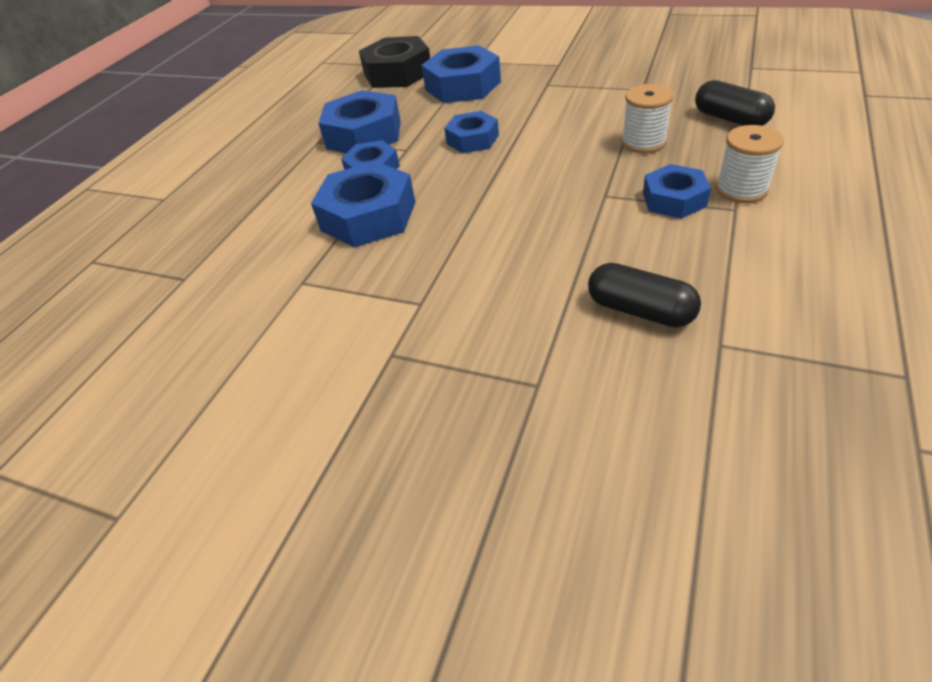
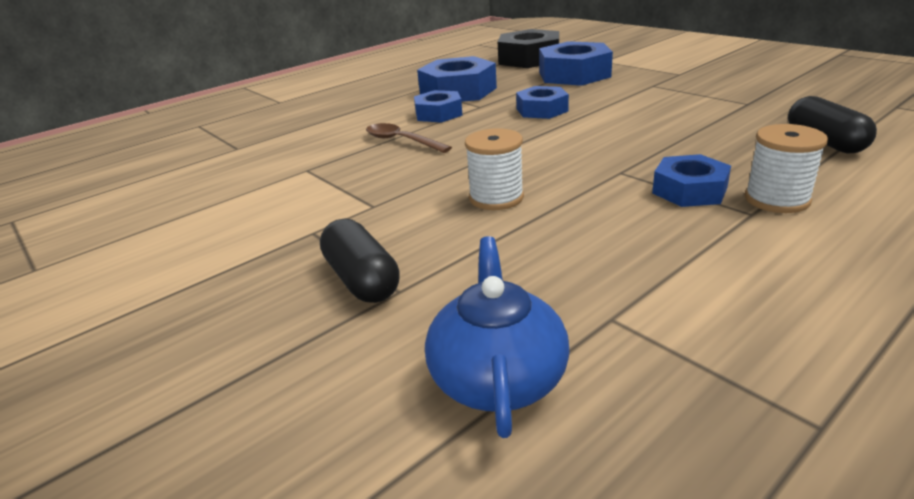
camera: 25 degrees right, 15 degrees down
(368, 216) = (401, 141): blue nut -> brown spoon
(640, 310) = (556, 265): black capsule -> black capsule (362, 279)
(643, 142) = (704, 142): white spool -> white spool (496, 197)
(689, 430) = (498, 377): none -> blue teapot

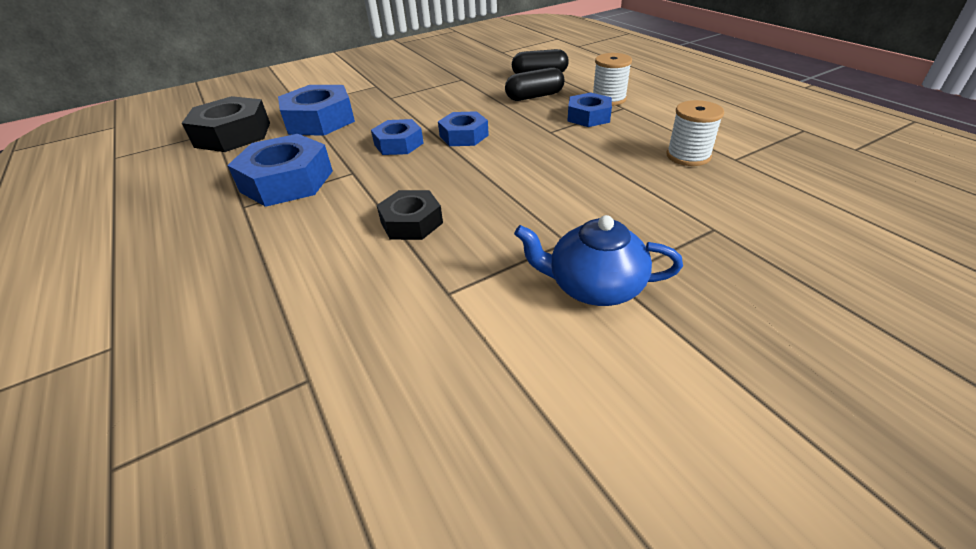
camera: 80 degrees left, 10 degrees up
(362, 279) = (699, 246): black capsule -> black capsule (534, 96)
(401, 141) = (411, 222): brown spoon -> black nut
(438, 114) = (349, 196): blue nut -> blue nut (464, 136)
(496, 197) = (574, 179): white spool -> white spool (688, 156)
(498, 377) = (799, 196): blue teapot -> blue teapot (594, 286)

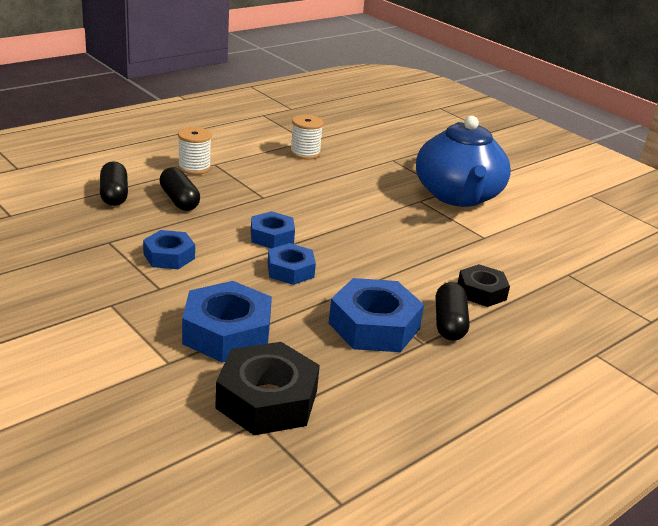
camera: 105 degrees left, 10 degrees down
(261, 227) = (449, 323): none -> black capsule
(411, 222) = (419, 253): black nut -> black nut (481, 292)
(588, 116) = (233, 179): blue nut -> blue nut (169, 256)
(594, 286) = (458, 196): blue teapot -> blue teapot, size x1.79

